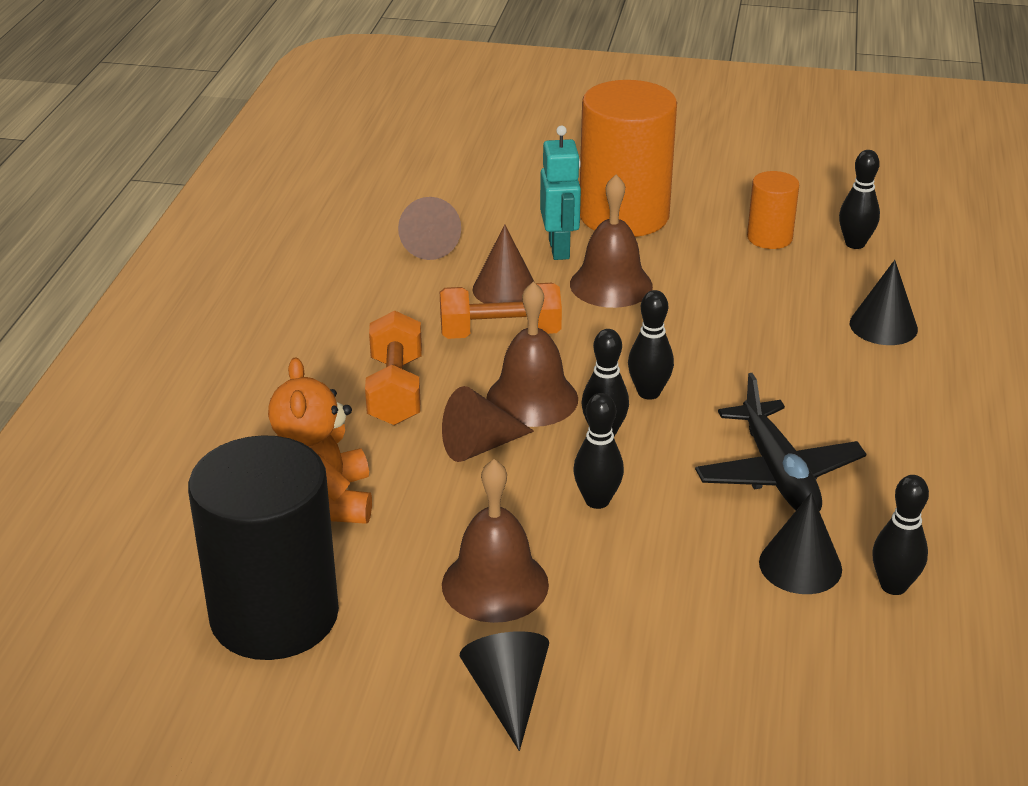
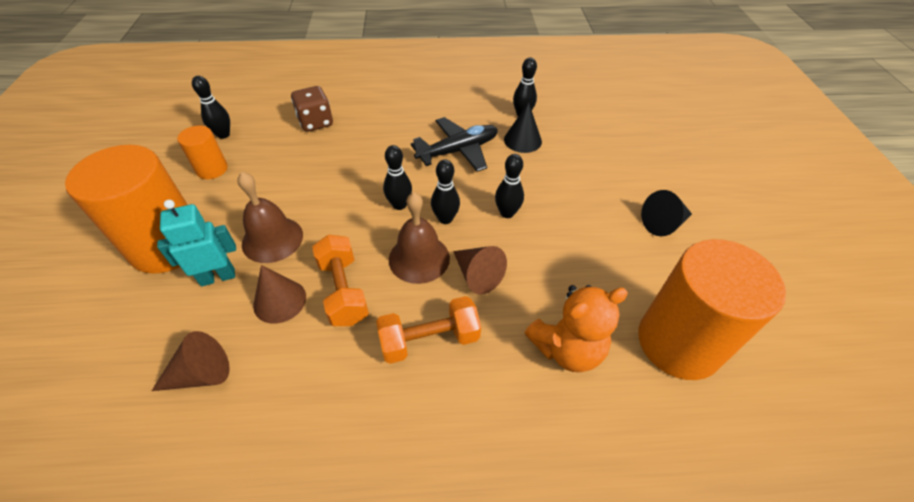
camera: 105 degrees left, 15 degrees up
(274, 615) = (678, 342): black cylinder -> orange cylinder
(495, 584) = (593, 243): brown bell -> none
(883, 326) = (315, 122): black cone -> brown dice

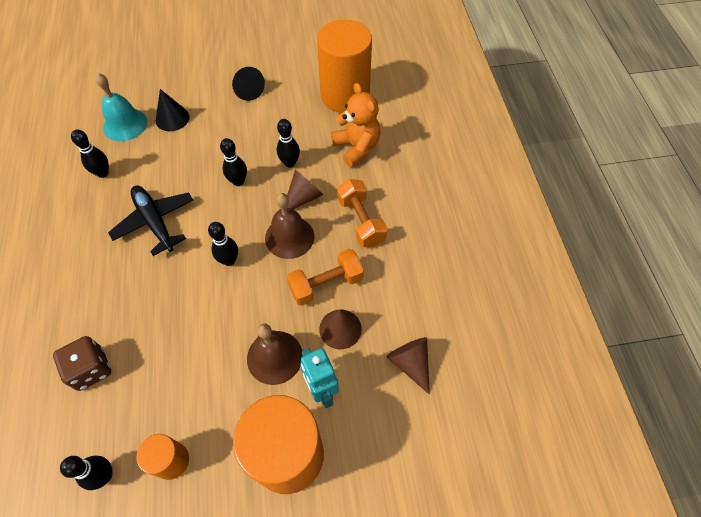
camera: 95 degrees left, 10 degrees up
(445, 219) = (246, 223): black bowling pin -> black bowling pin (290, 163)
(522, 140) = (143, 172): black cone -> black cone (172, 118)
(588, 125) = (125, 124): none -> turquoise bell

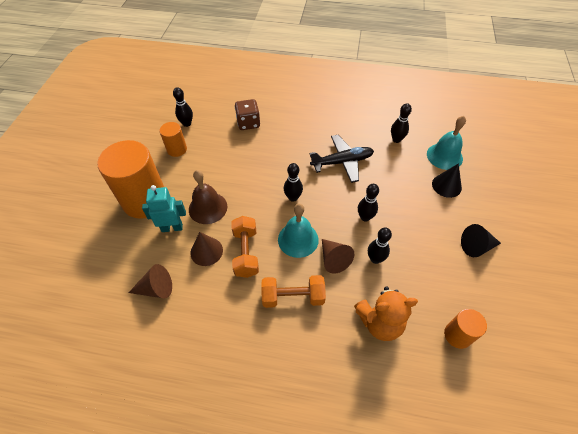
camera: 110 degrees right, 5 degrees down
(289, 237) = (298, 239): brown bell -> turquoise bell
(345, 95) = (457, 335): orange cylinder -> orange cylinder, size x0.49

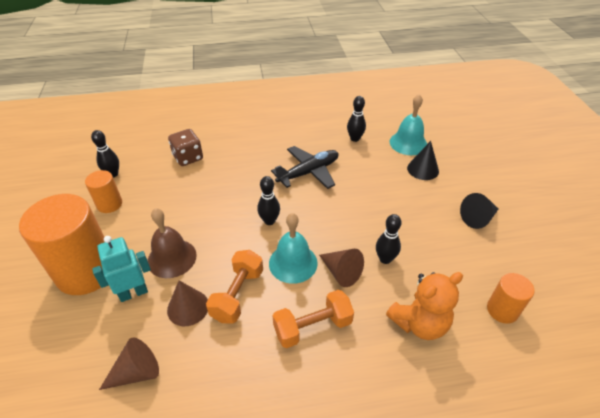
camera: 20 degrees left, 10 degrees down
(246, 252) = (238, 295): orange dumbbell -> orange dumbbell turned 45 degrees clockwise
(365, 217) = (356, 220): black bowling pin -> none

